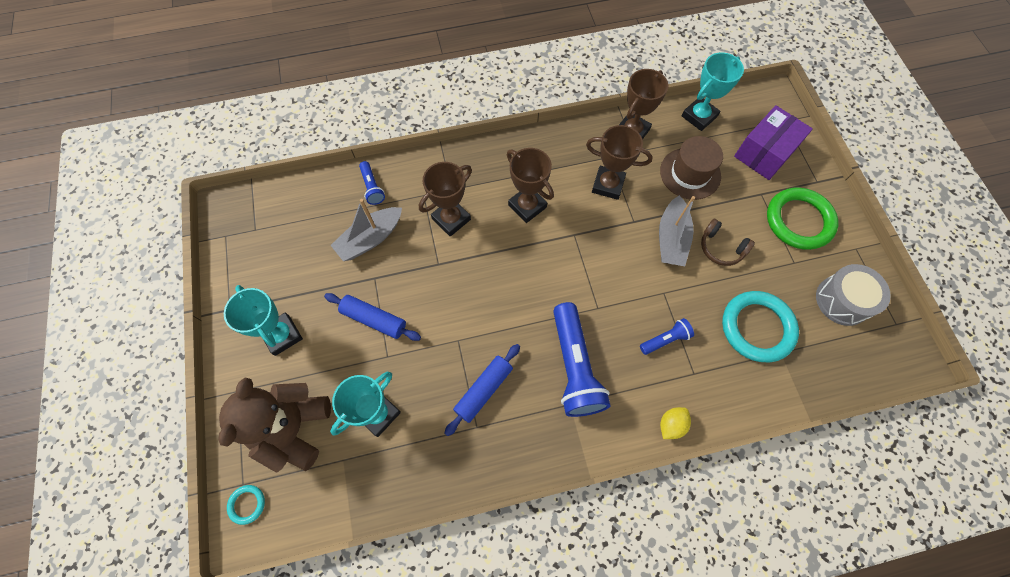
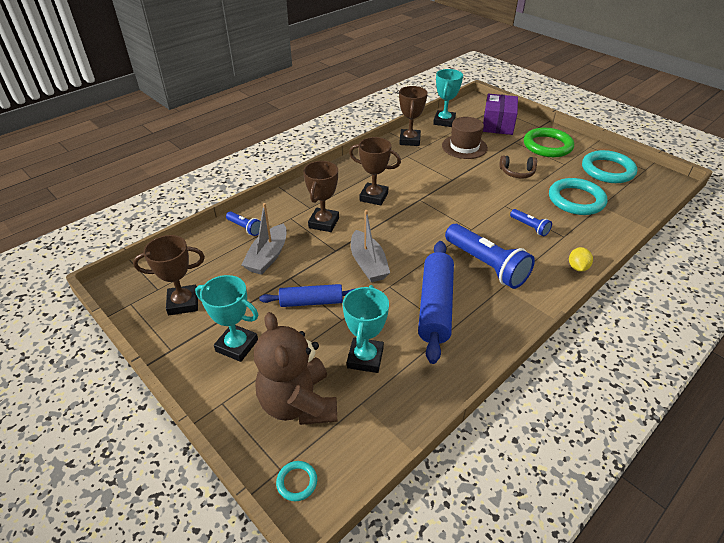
camera: 30 degrees left, 25 degrees down
(483, 390) = (435, 306): blue rolling pin -> blue rolling pin, size x1.59
(608, 185) = (418, 168): brown trophy -> brown trophy (183, 303)
(665, 340) = (529, 227): blue flashlight -> blue flashlight turned 105 degrees clockwise
(671, 239) = (483, 179): grey boat -> grey boat (368, 264)
(842, 300) = (607, 170): grey drum -> turquoise ring

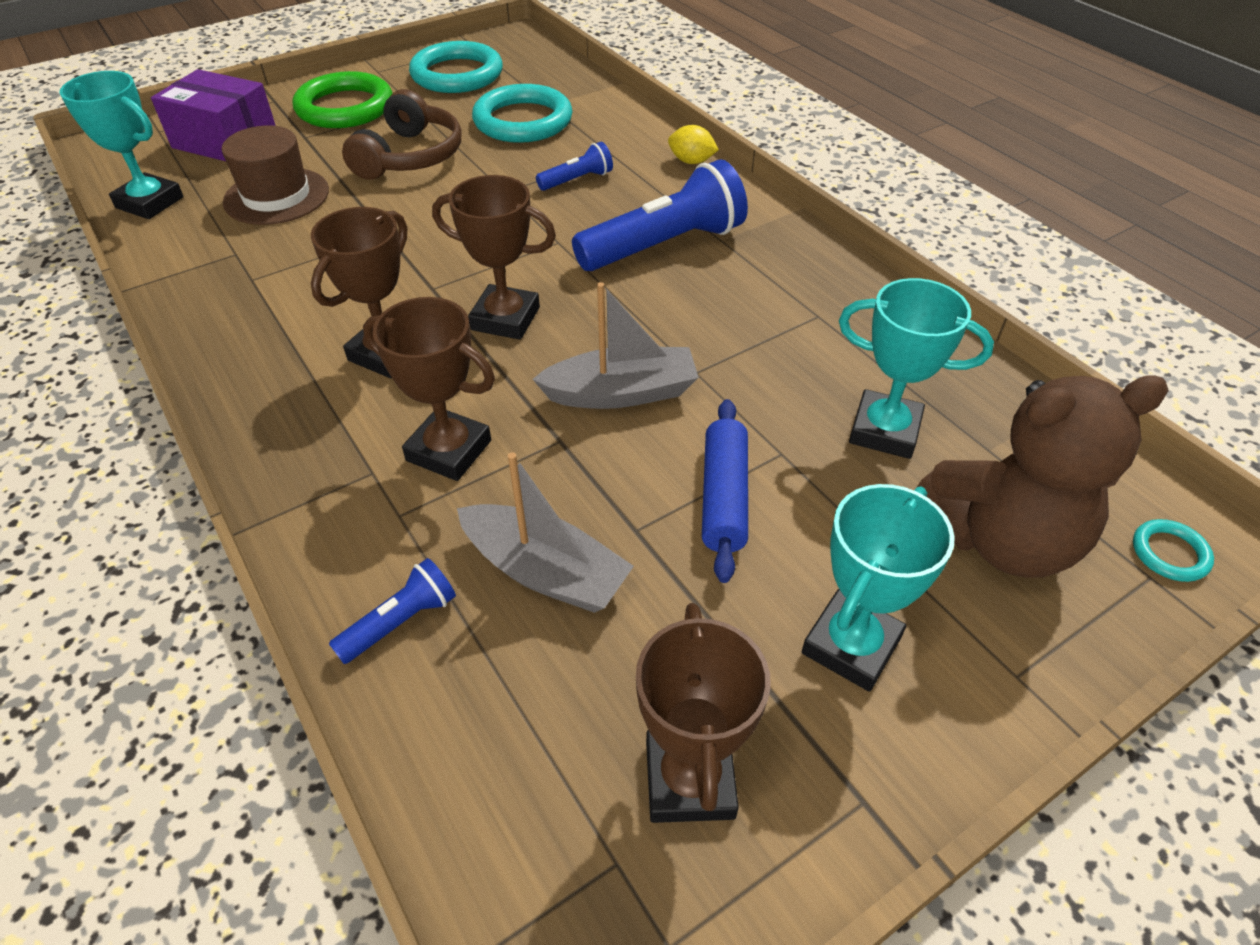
camera: 80 degrees left, 5 degrees up
(409, 140) = (189, 264): brown trophy -> brown trophy (505, 318)
(435, 306) = (759, 322): blue rolling pin -> none
(517, 172) = (409, 156): brown headphones -> brown headphones, size x1.56

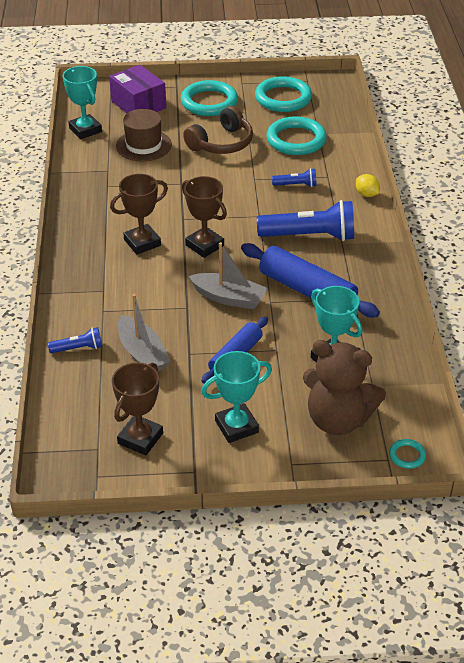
camera: 30 degrees right, 5 degrees down
(345, 107) = (209, 102): green ring -> turquoise ring
(449, 450) = (139, 294): brown trophy -> none
(737, 331) = (307, 291): none -> blue rolling pin

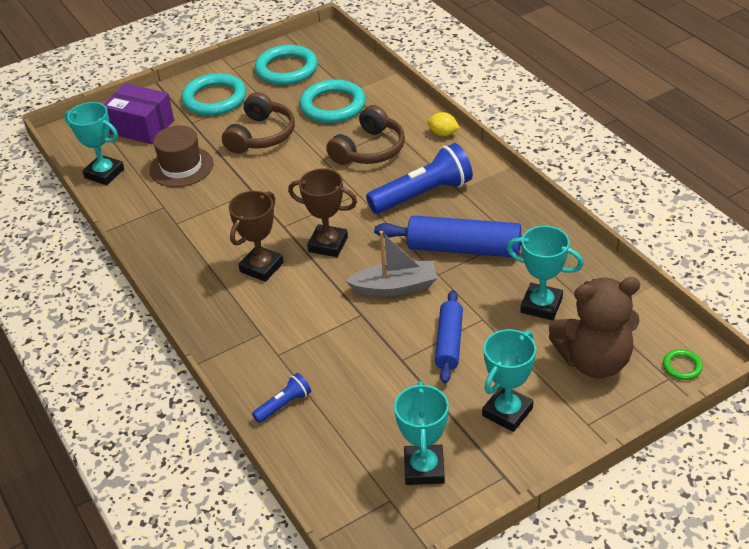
camera: 25 degrees left, 0 degrees up
(140, 438) = (424, 468): brown trophy -> turquoise trophy
(142, 353) = (355, 381): grey boat -> none
(296, 185) = (369, 150): blue flashlight -> brown headphones
(407, 455) = (682, 366): turquoise ring -> green ring

